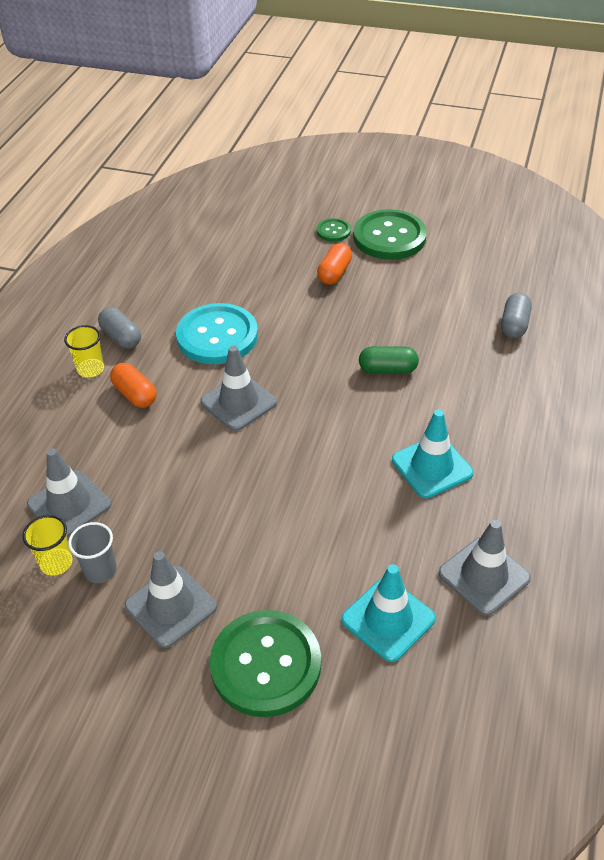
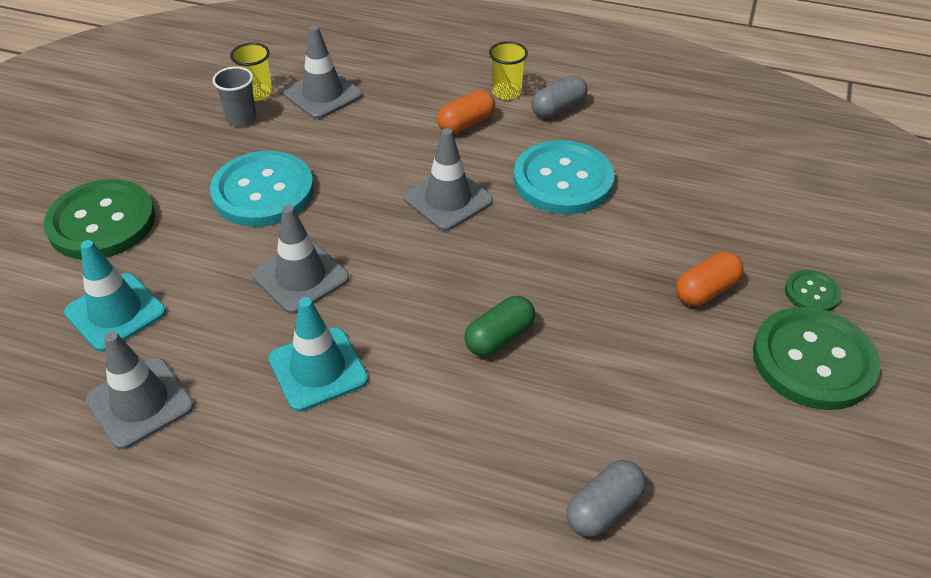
camera: 90 degrees right, 0 degrees up
(171, 606) = (188, 161): grey traffic cone -> grey traffic cone (301, 277)
(222, 533) = (263, 191): none -> turquoise button
(334, 273) = (706, 290): orange capsule -> orange capsule turned 60 degrees counterclockwise
(387, 370) = (499, 337): green capsule -> green capsule turned 45 degrees clockwise
(514, 325) = (604, 508): grey capsule -> grey capsule turned 60 degrees counterclockwise

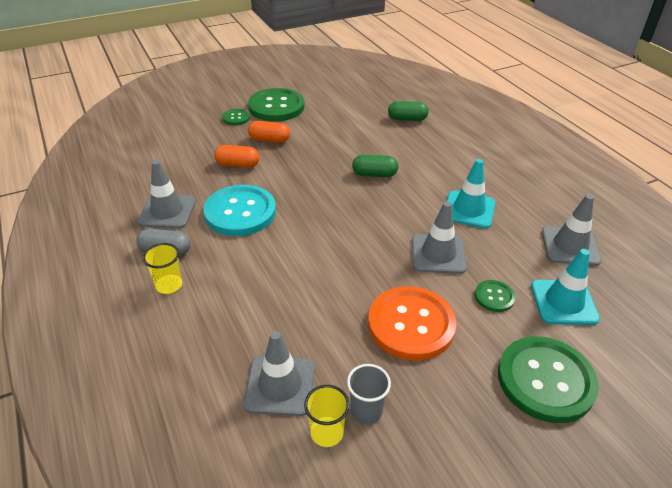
camera: 135 degrees left, 5 degrees down
(199, 268) = (494, 297): none -> green button
(263, 191) = (411, 324): turquoise button -> orange button
(448, 199) = (310, 242): grey traffic cone -> grey traffic cone (167, 211)
(466, 124) = (229, 281): orange capsule -> orange capsule (237, 164)
(604, 508) = (407, 119): grey capsule -> green capsule

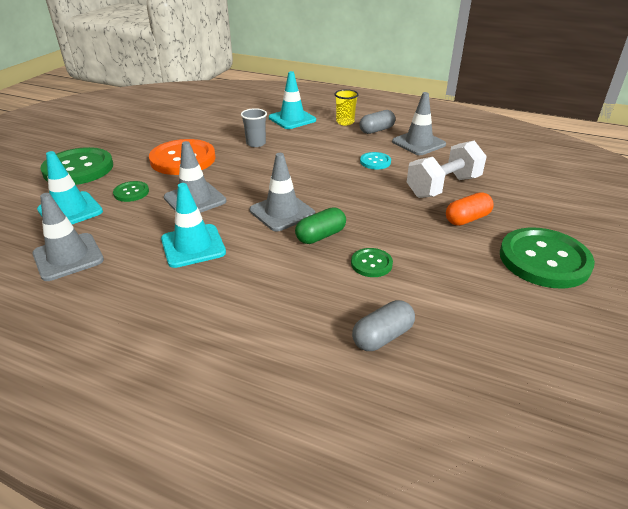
camera: 140 degrees right, 5 degrees down
(211, 332) = (292, 119): none -> turquoise traffic cone
(236, 118) = (542, 224): green button -> green button (371, 264)
(237, 164) = (443, 187): orange capsule -> white dumbbell
(240, 212) = (375, 162): turquoise button -> turquoise button, size x0.48
(280, 385) = (232, 119): grey traffic cone -> grey traffic cone (282, 212)
(326, 433) = (193, 117): yellow cup -> none
(366, 411) = (180, 127): grey cup -> grey cup (256, 143)
(407, 119) = (382, 336): green capsule -> grey capsule

